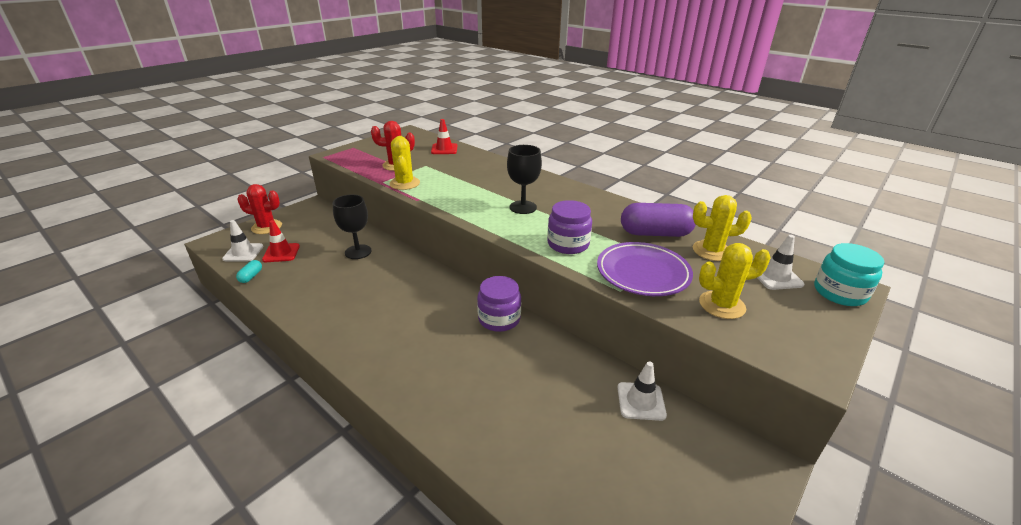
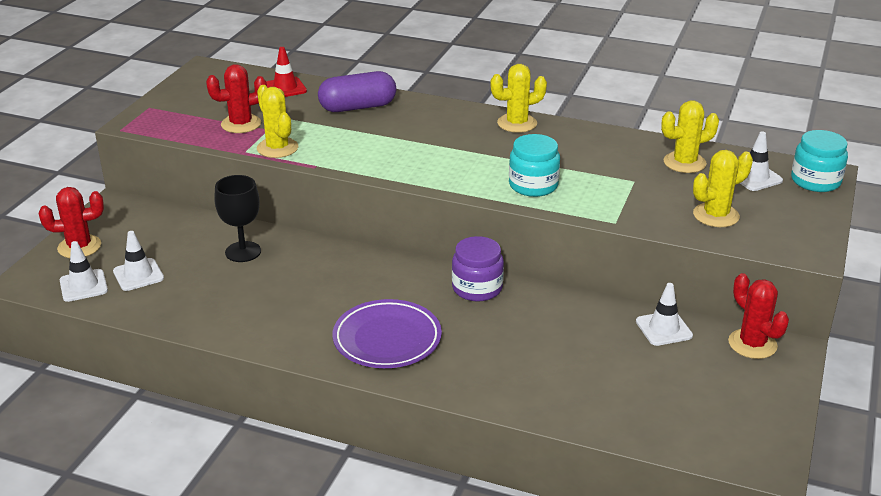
camera: 20 degrees left, 0 degrees up
(251, 276) = (128, 311): turquoise capsule -> none
(281, 253) = (138, 275): red traffic cone -> white traffic cone
(523, 207) = (452, 152): black goblet -> none
(568, 244) = (533, 185): purple jar -> turquoise jar
(586, 196) = (517, 123): none -> yellow cactus
(643, 273) = (628, 200): purple plate -> purple plate (387, 339)
(655, 233) = (618, 155): purple capsule -> purple capsule (358, 107)
(726, 445) = (752, 344): none -> red cactus

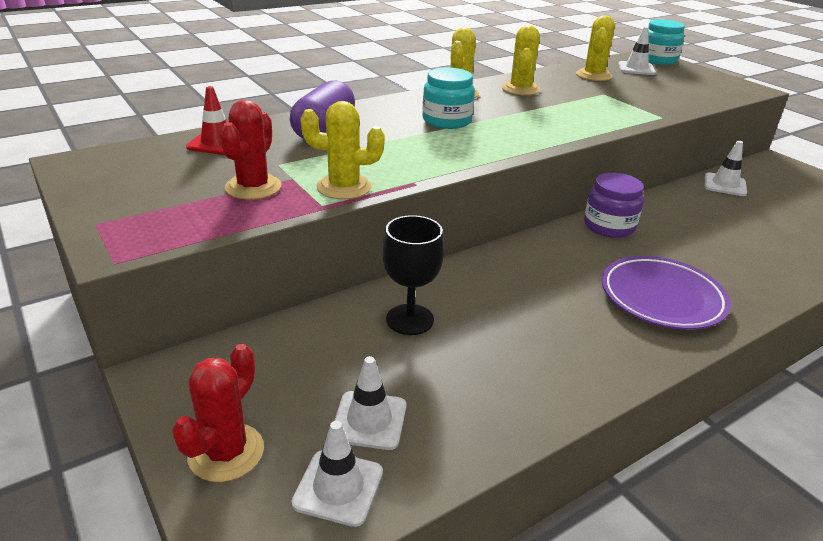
camera: 55 degrees left, 0 degrees up
(533, 185) = (573, 120): turquoise jar -> turquoise jar (447, 121)
(716, 215) = (680, 92): yellow cactus -> yellow cactus (520, 89)
(752, 344) = (762, 168): red cactus -> none

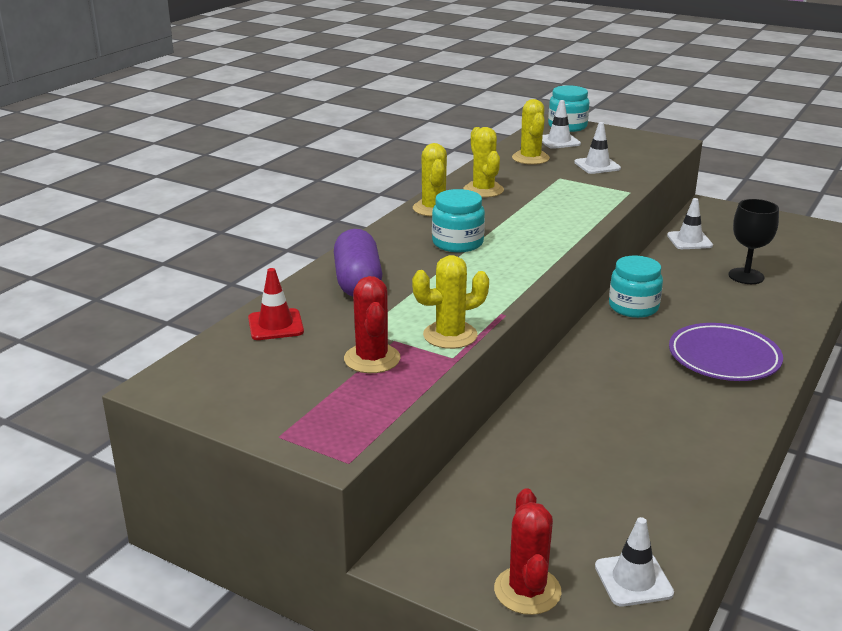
camera: 25 degrees left, 5 degrees down
(369, 420) = (606, 527): white traffic cone -> white traffic cone (597, 165)
(410, 319) = (556, 440): black goblet -> black goblet (746, 276)
(609, 226) = (633, 307): purple jar -> turquoise jar

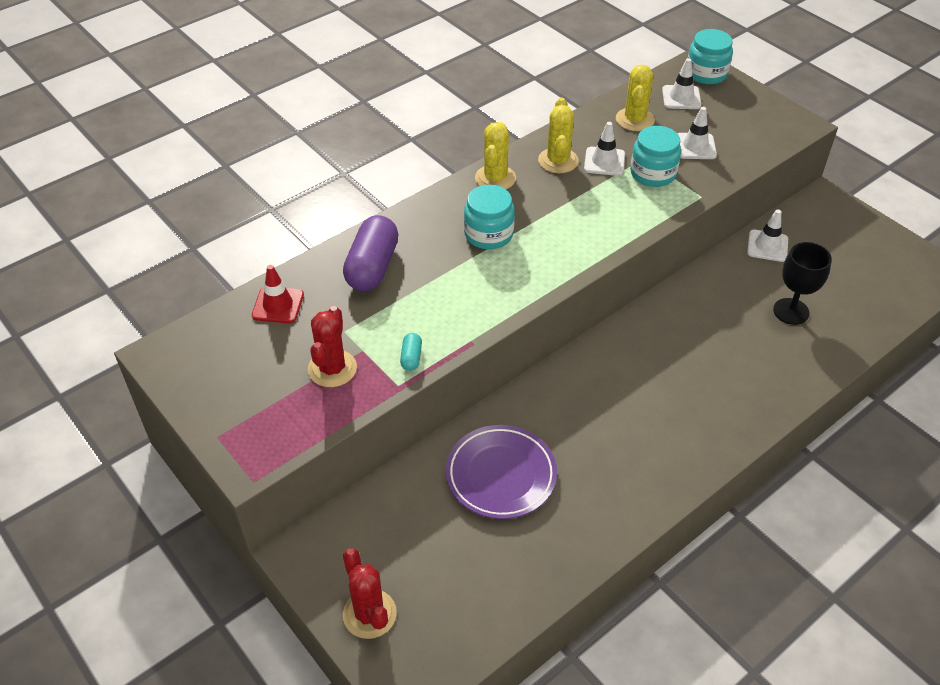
camera: 20 degrees right, 20 degrees up
(450, 335) = (411, 357): yellow cactus -> turquoise capsule
(527, 590) = (369, 614): red cactus -> red cactus turned 45 degrees counterclockwise
(633, 307) = (651, 325): turquoise jar -> turquoise jar (653, 173)
(633, 580) = (455, 631): white traffic cone -> white traffic cone (604, 162)
(724, 358) = (693, 414): purple plate -> purple plate (501, 475)

